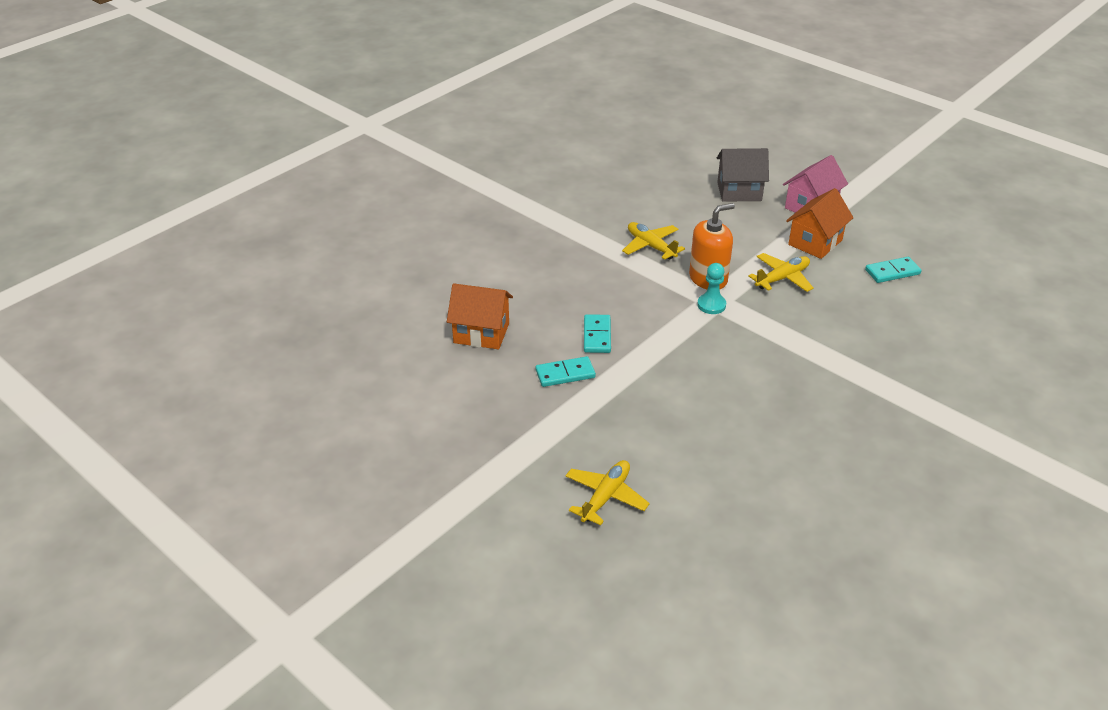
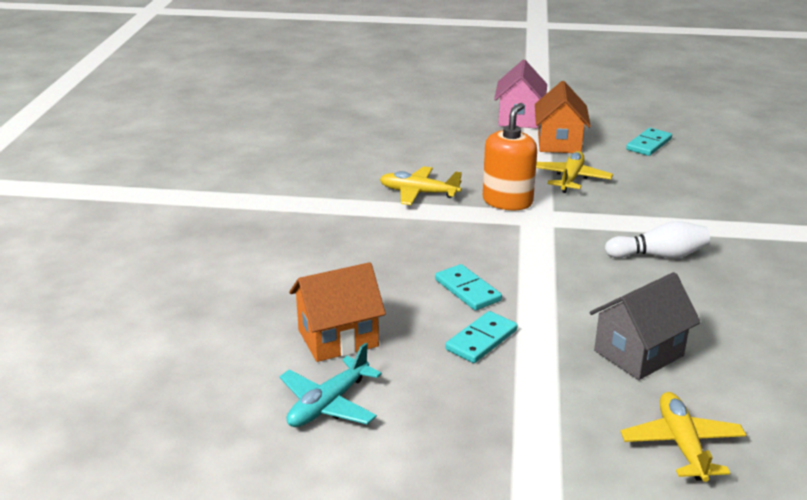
camera: 35 degrees left, 10 degrees down
(433, 372) = (328, 404): none -> turquoise plane
(711, 305) = (539, 221): turquoise pawn -> none
(739, 191) = (442, 125): grey house -> grey house (638, 353)
(766, 369) = (659, 255): none -> white bowling pin

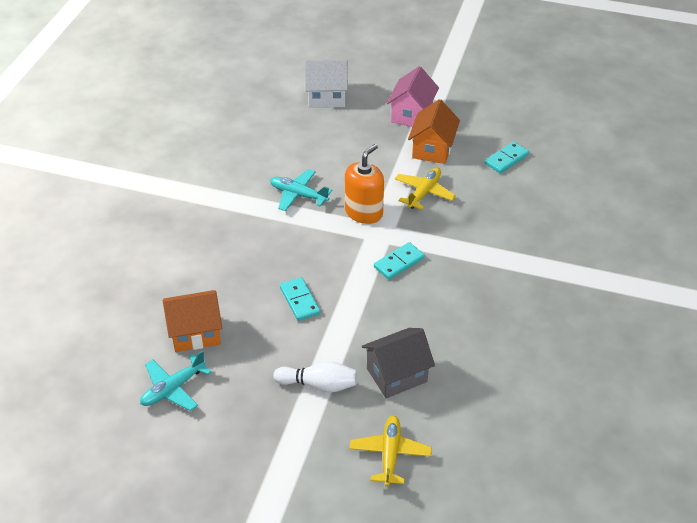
camera: 10 degrees right, 15 degrees up
(413, 112) = (326, 97): none -> white house
(418, 193) = (298, 195): yellow plane -> turquoise plane
(481, 340) = (292, 348): turquoise domino -> turquoise domino (399, 262)
(659, 255) = (455, 284): white bowling pin -> white bowling pin (319, 385)

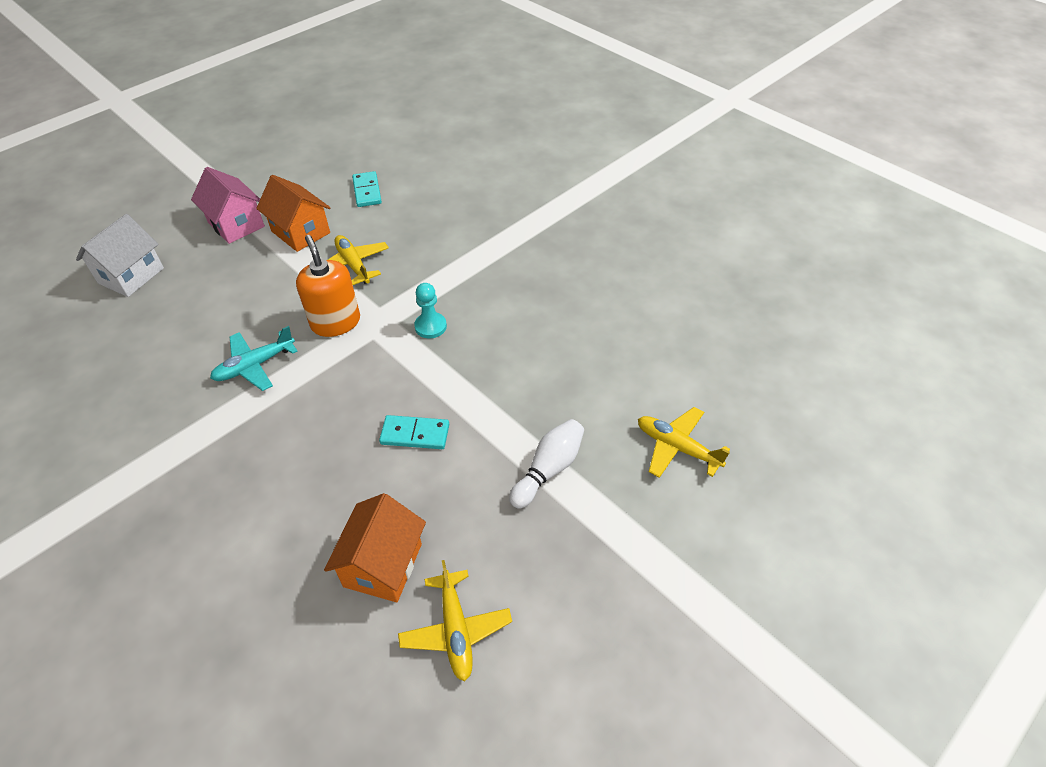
camera: 60 degrees left, 5 degrees up
(173, 388) = (456, 630): turquoise plane -> yellow plane
(396, 375) = (578, 396): grey house -> none
(399, 262) = (430, 326): turquoise domino -> turquoise pawn

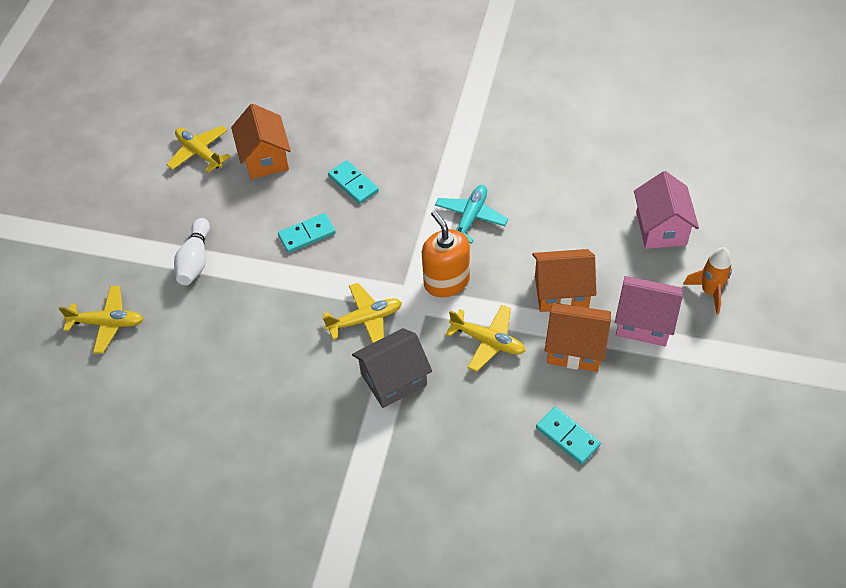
camera: 150 degrees right, 5 degrees up
(131, 275) = (661, 228): white house -> pink house
(168, 221) = (709, 291): none -> orange rocket
(262, 270) = (561, 292): none -> orange house
(319, 467) = (353, 184): none -> turquoise domino
(336, 322) = (446, 281): orange soap dispenser -> orange soap dispenser turned 150 degrees counterclockwise
(430, 326) = (365, 320): turquoise pawn -> yellow plane
(448, 274) = (393, 379): none -> grey house

